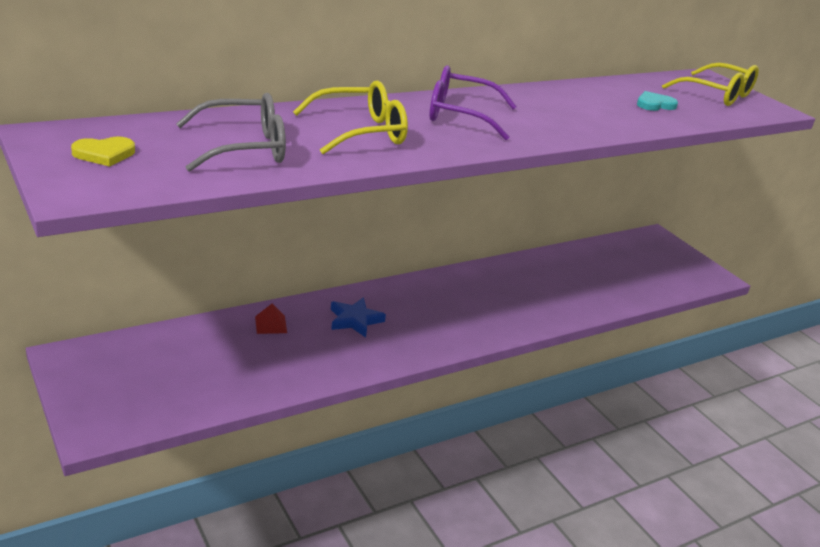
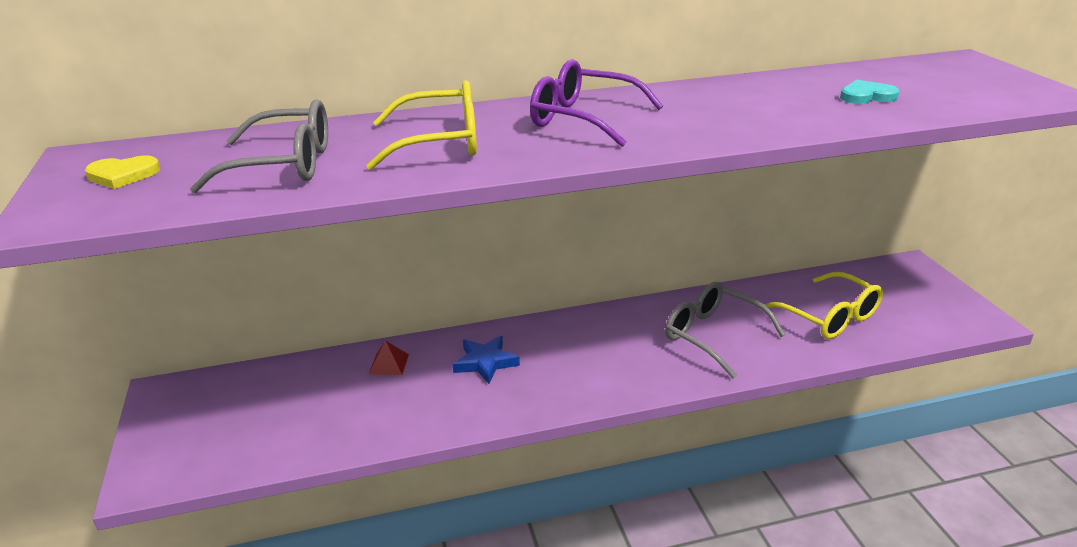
camera: 20 degrees right, 0 degrees up
(528, 293) = (712, 335): none -> grey glasses
(717, 95) = (970, 80): yellow glasses -> yellow glasses (829, 317)

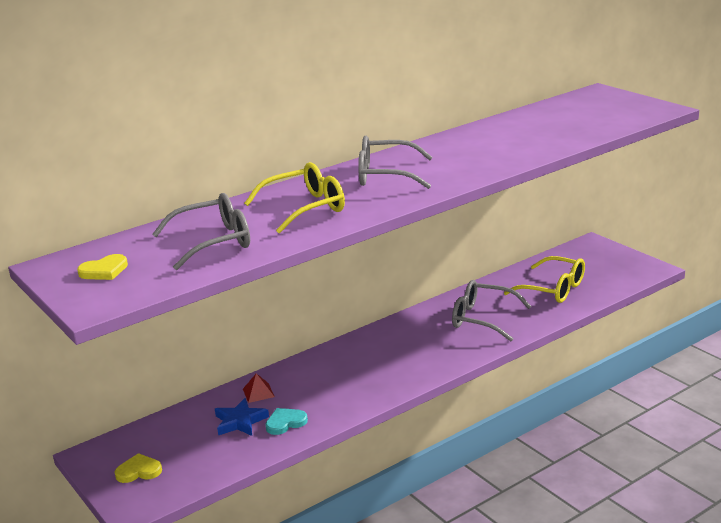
camera: 20 degrees left, 5 degrees down
(188, 430) = (139, 471): none -> yellow heart
(485, 362) = (331, 374): blue star -> blue star (240, 421)
(583, 119) = (385, 175): purple glasses -> grey glasses
(866, 96) = (553, 128): turquoise heart -> turquoise heart (285, 423)

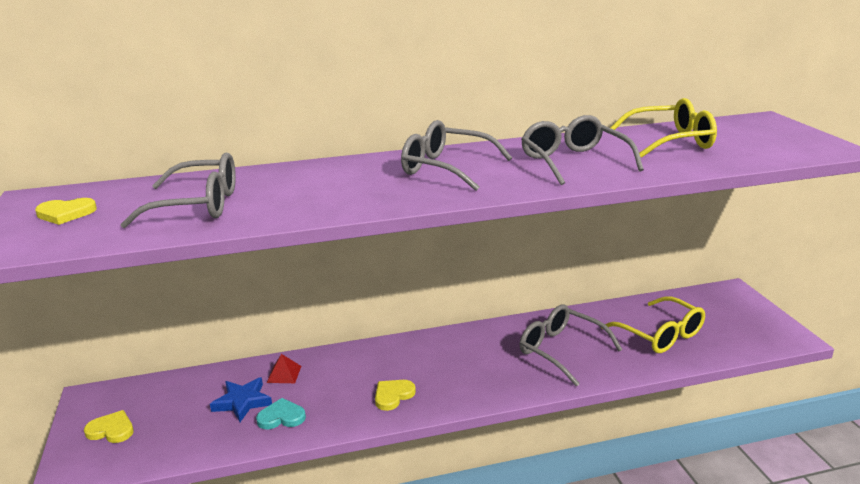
camera: 20 degrees right, 0 degrees up
(305, 208) = (327, 187): yellow glasses -> yellow glasses (671, 141)
(368, 384) = (393, 395): none -> yellow heart
(481, 152) = (573, 161): none -> grey glasses

